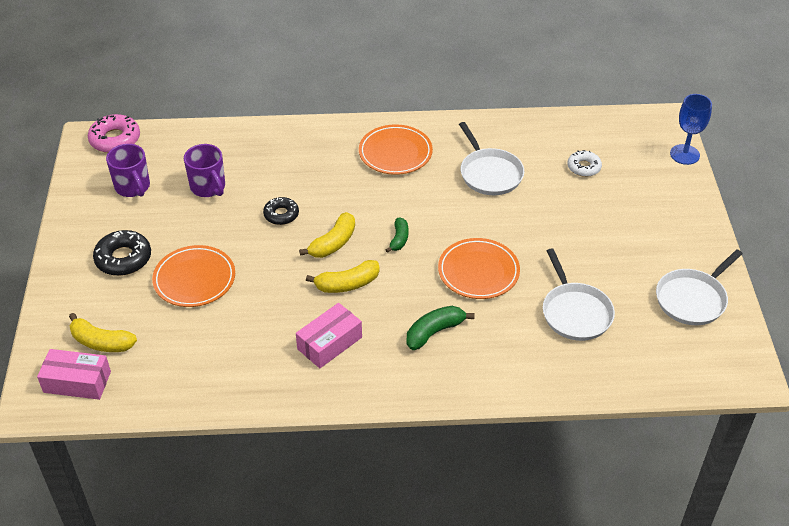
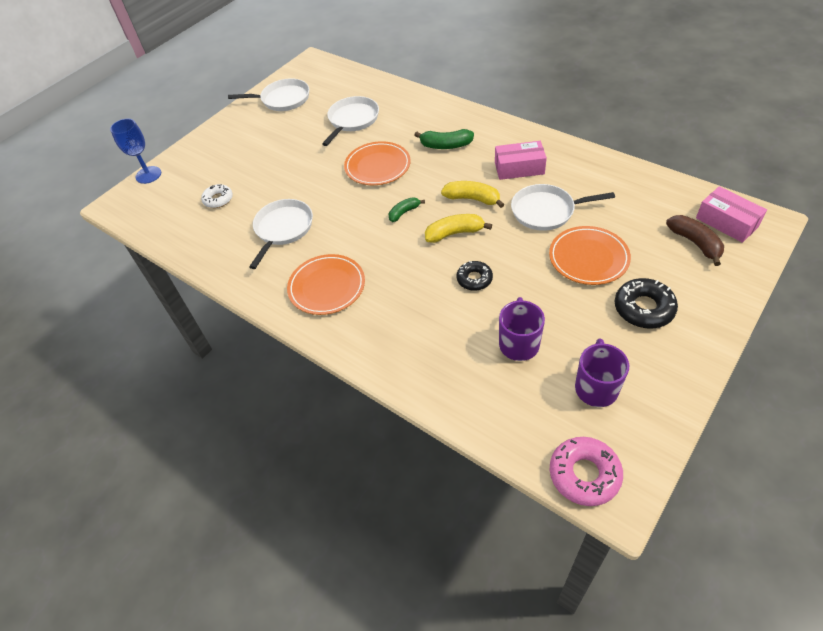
camera: 135 degrees left, 5 degrees up
(101, 342) = (695, 243): yellow banana -> brown banana
(265, 306) = (546, 211): none -> white pan

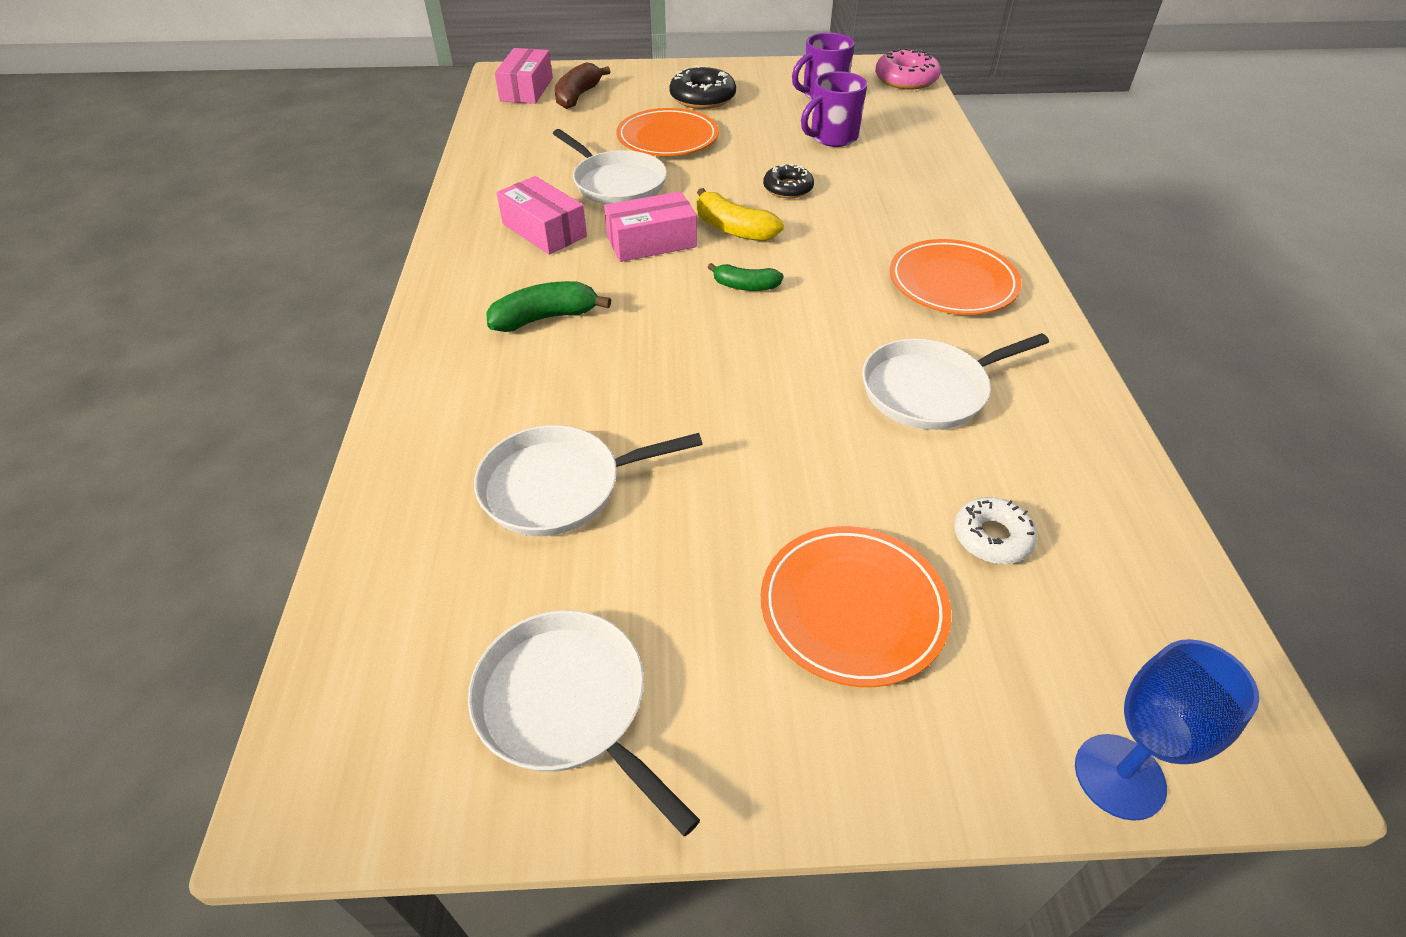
camera: 135 degrees left, 5 degrees down
(377, 166) = (671, 367): orange plate -> orange plate (853, 608)
(446, 145) = (545, 318): green banana -> green banana turned 75 degrees counterclockwise
(472, 199) = (651, 242): yellow banana -> pink box

